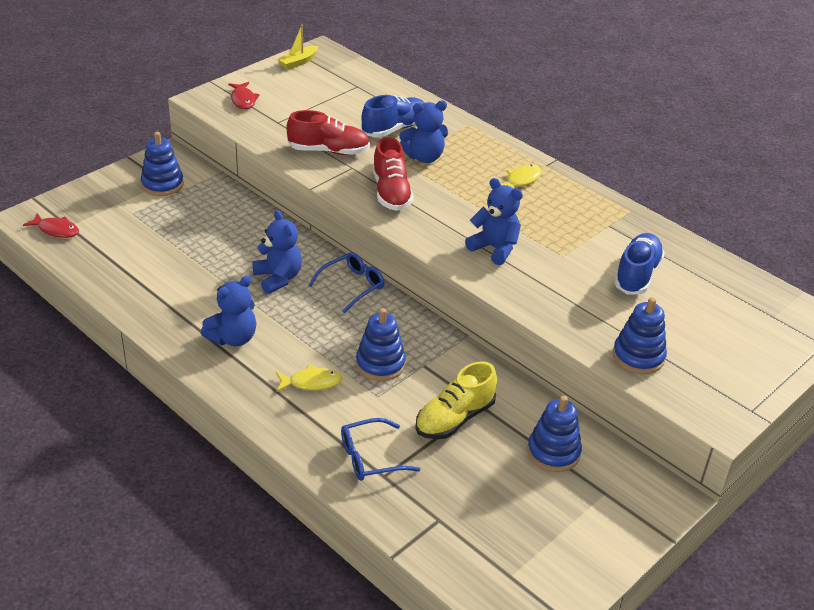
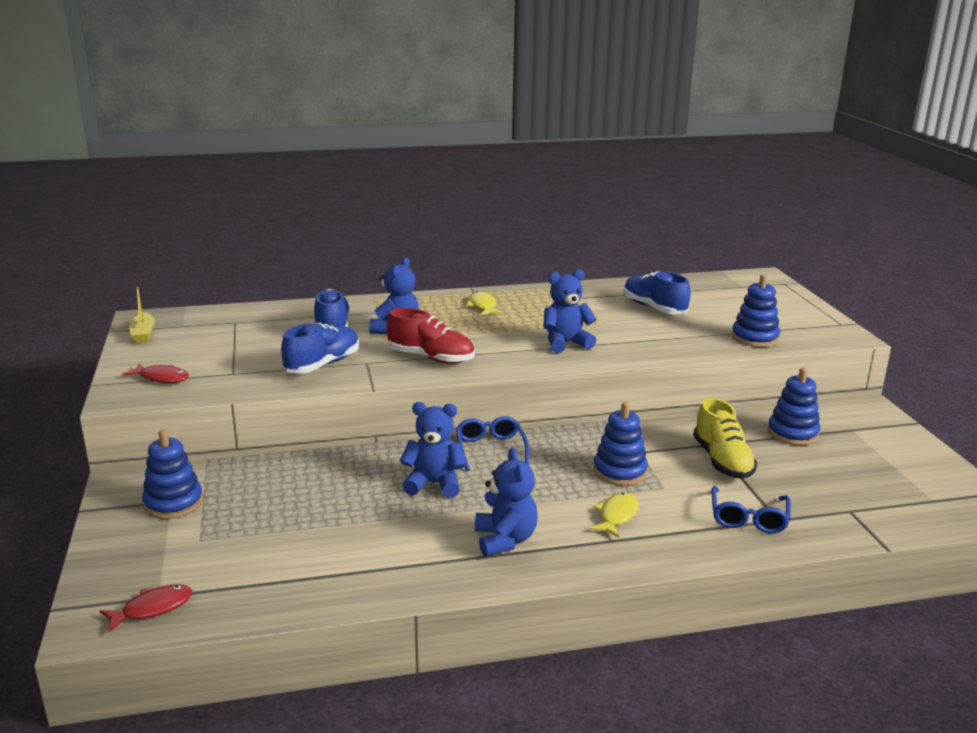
camera: 55 degrees left, 15 degrees down
(329, 151) = (323, 364): red shoe -> blue shoe

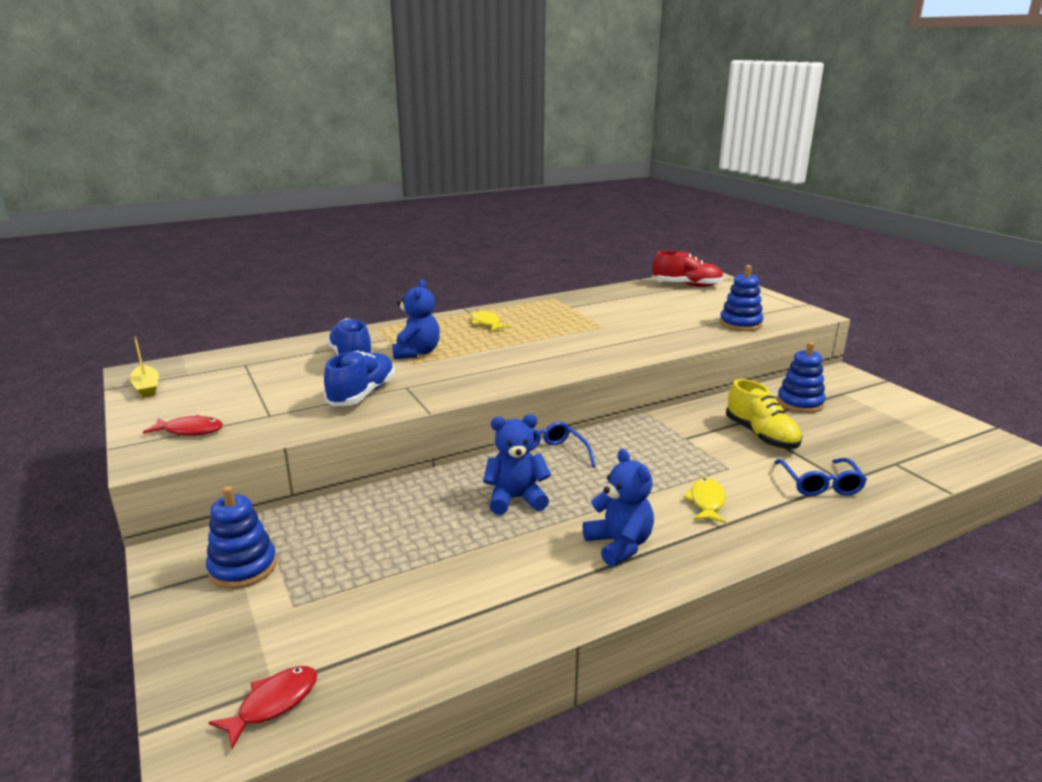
camera: 15 degrees left, 0 degrees up
(431, 358) = (468, 375): red shoe -> red shoe (687, 285)
(566, 343) = (584, 347): blue teddy bear -> none
(620, 472) = (681, 459): blue stacking toy -> none
(654, 308) = (638, 309): blue shoe -> none

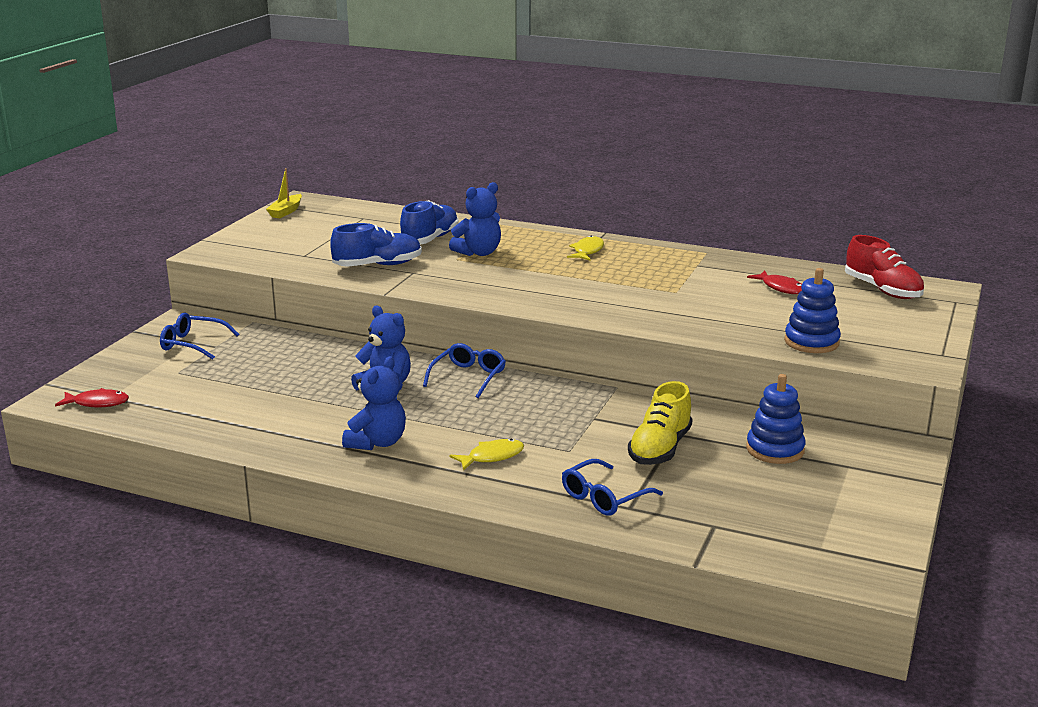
camera: 50 degrees right, 0 degrees up
(190, 430) = (252, 246): red fish -> red fish (781, 288)
(243, 568) = (193, 344): blue stacking toy -> blue glasses

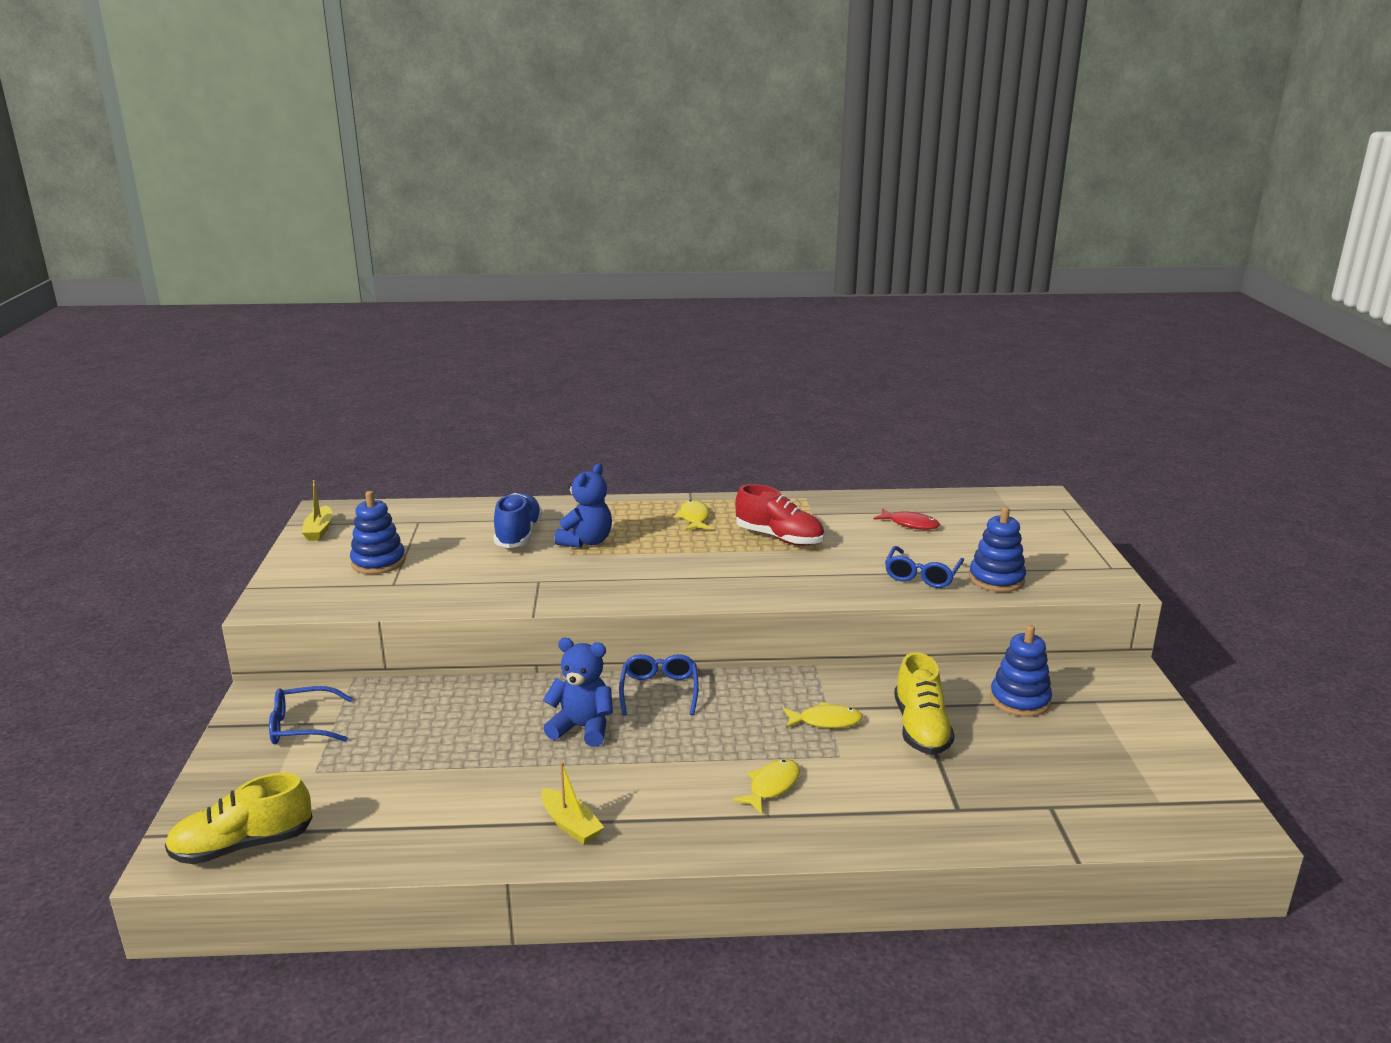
camera: 25 degrees left, 0 degrees up
(97, 403) = (242, 846): red fish -> yellow shoe
(307, 239) = (378, 562): none -> blue stacking toy
(319, 443) = (571, 825): none -> yellow boat
(377, 442) = (635, 804): blue teddy bear -> none
(378, 265) = (491, 580): blue shoe -> none
(583, 426) = (826, 721): none -> yellow fish
(604, 497) = (924, 804): blue glasses -> blue glasses (922, 575)
(882, 290) = (995, 508): red shoe -> red shoe (779, 538)

